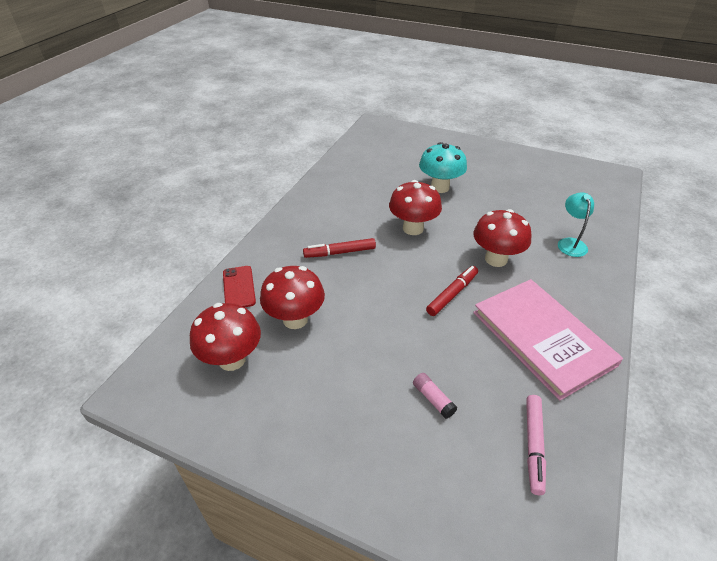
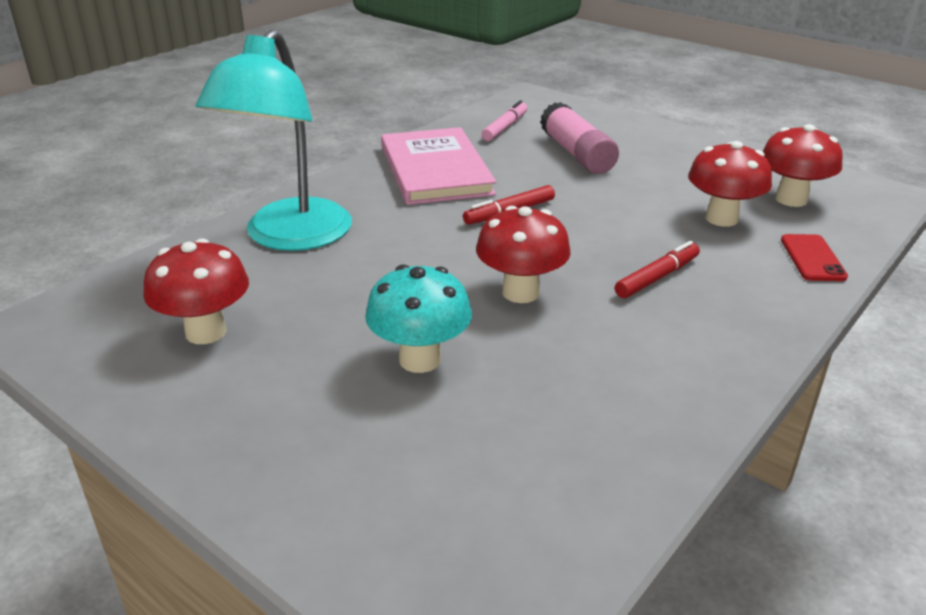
camera: 165 degrees left, 10 degrees down
(340, 252) = (657, 277): red marker -> red marker turned 45 degrees counterclockwise
(433, 399) = (577, 154): pink glue stick -> pink glue stick, size x2.25
(496, 259) = (419, 236): red mushroom -> red mushroom (206, 332)
(570, 243) = (289, 237): turquoise lamp -> turquoise lamp, size x2.34

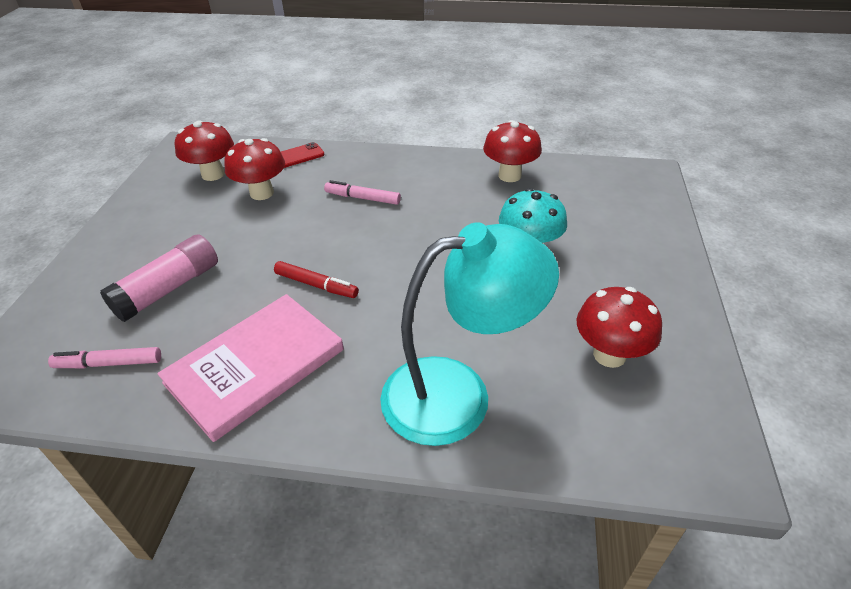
camera: 120 degrees left, 10 degrees up
(520, 292) = (426, 240): red mushroom -> red mushroom (509, 175)
(657, 277) = (362, 198): red marker -> pink marker

